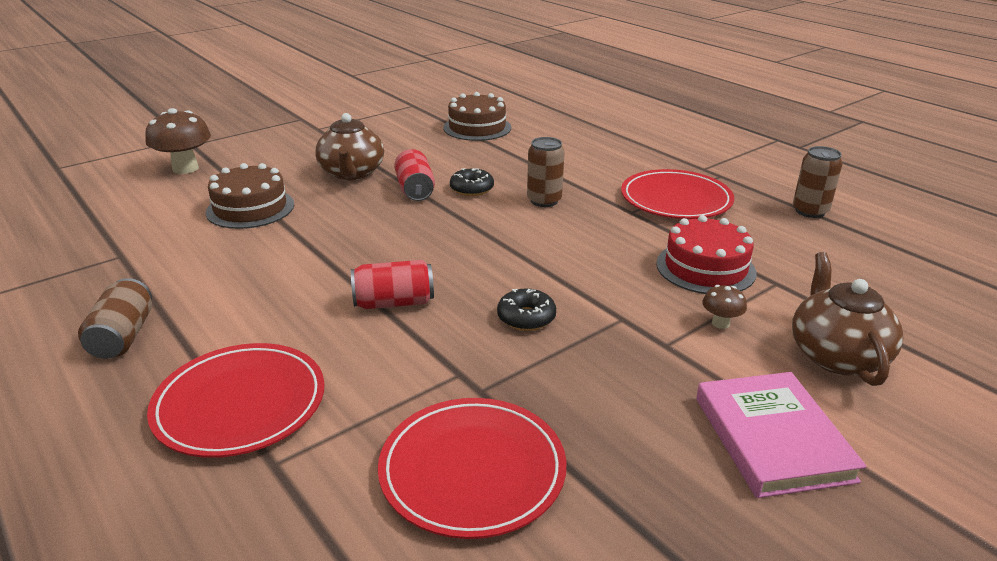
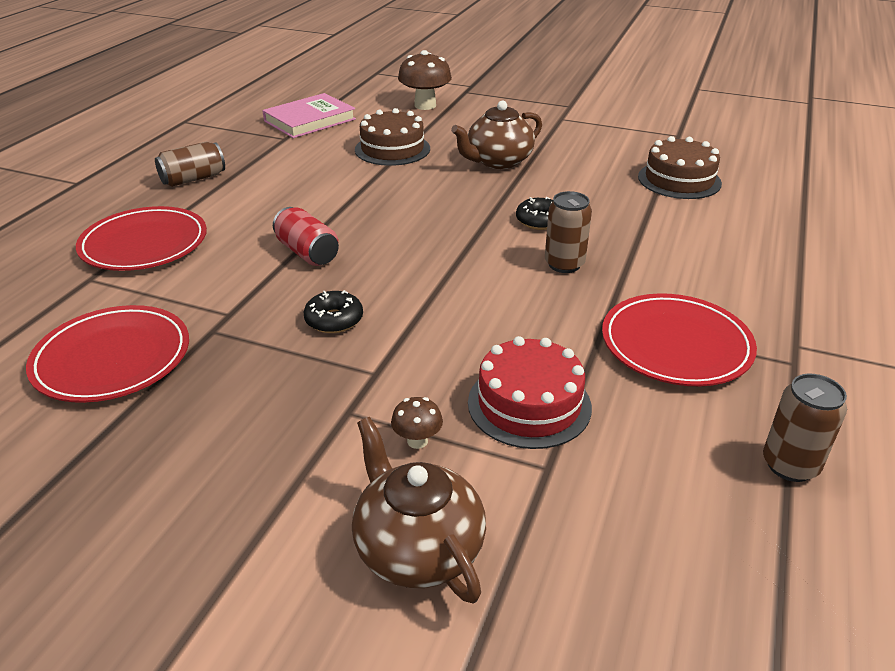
camera: 60 degrees right, 5 degrees up
(415, 190) = (503, 197): red can -> none
(772, 438) = (229, 520): pink book -> pink book (309, 120)
(836, 356) = (418, 548): brown teapot -> brown teapot turned 90 degrees counterclockwise

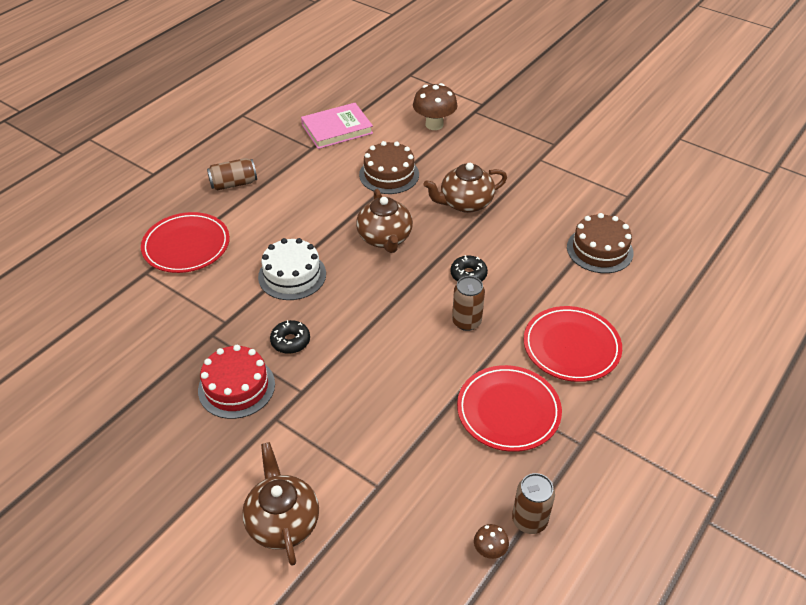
camera: 15 degrees right, 10 degrees up
(112, 358) = (147, 345): red plate -> red plate (571, 347)
(307, 253) = (292, 275): red can -> white cake
(415, 203) = (385, 238): none -> brown teapot
(417, 441) = (309, 449): brown mushroom -> brown mushroom (489, 550)
(529, 404) = (388, 437): red cake -> red cake (236, 387)

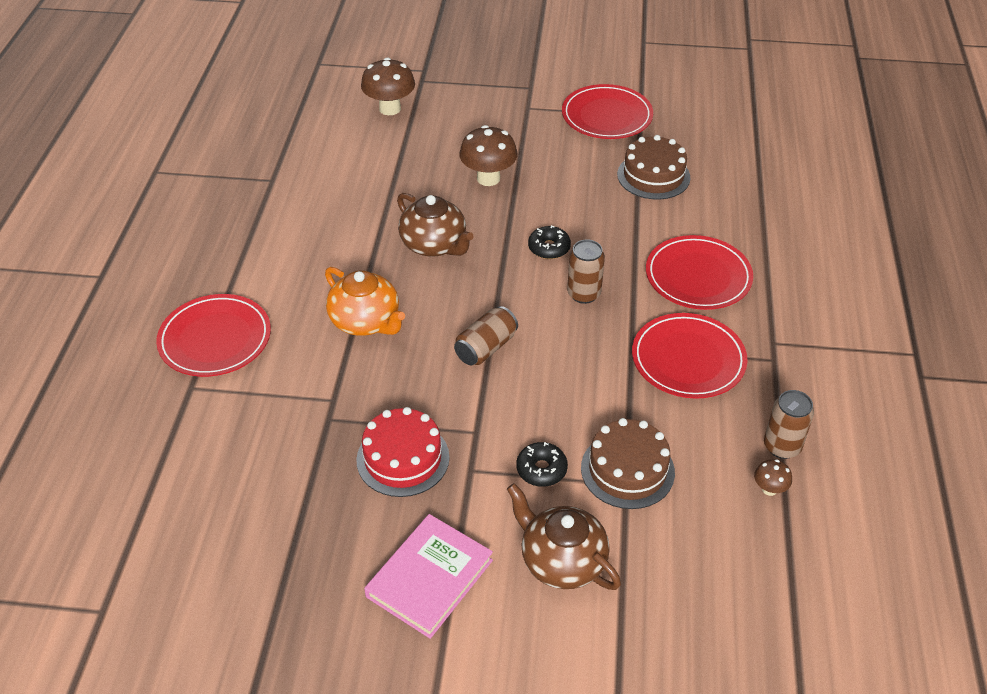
camera: 30 degrees left, 0 degrees up
(234, 184) = (213, 251): brown can -> brown can (486, 348)
(290, 341) = (421, 388): black donut -> black donut (541, 469)
(292, 275) = (366, 321): white cake -> orange teapot
(337, 129) = (284, 149): pink book -> pink book (429, 578)
(389, 174) = (384, 178): brown cake -> brown cake (627, 470)
(465, 203) = (488, 178): brown teapot -> brown mushroom
(599, 188) = (607, 116): none -> red plate

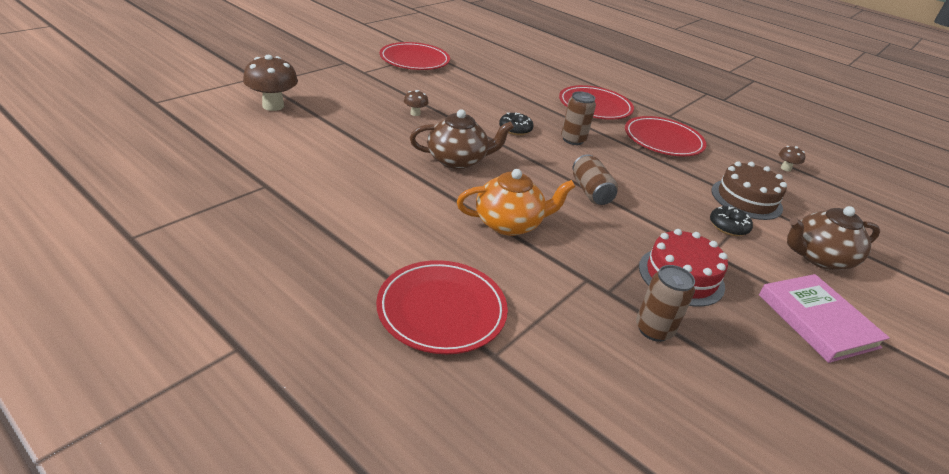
camera: 60 degrees left, 10 degrees down
(488, 178) = (415, 113): brown mushroom -> brown mushroom, size x0.50
(653, 176) = (490, 76): brown cake -> none
(782, 446) = (753, 150): brown can -> brown can (654, 329)

